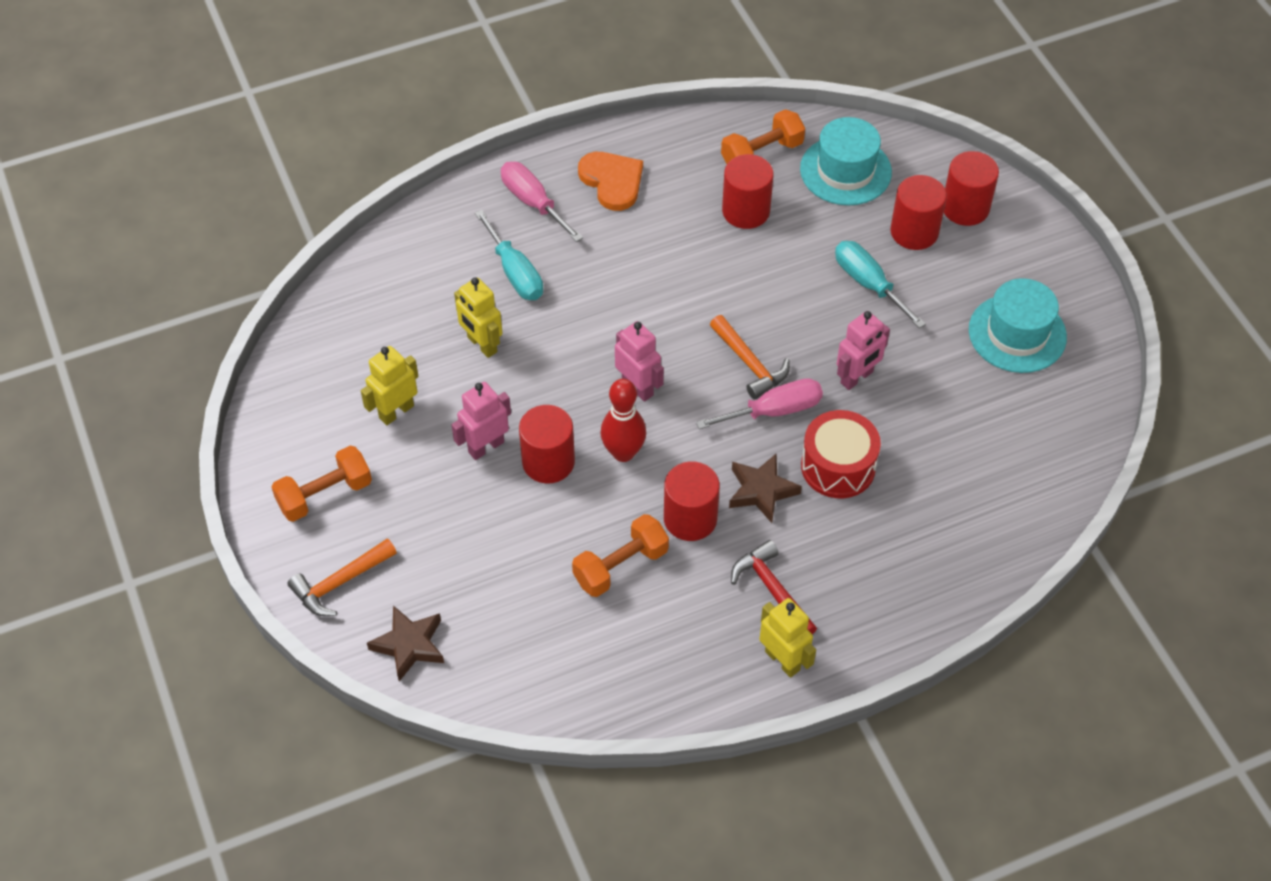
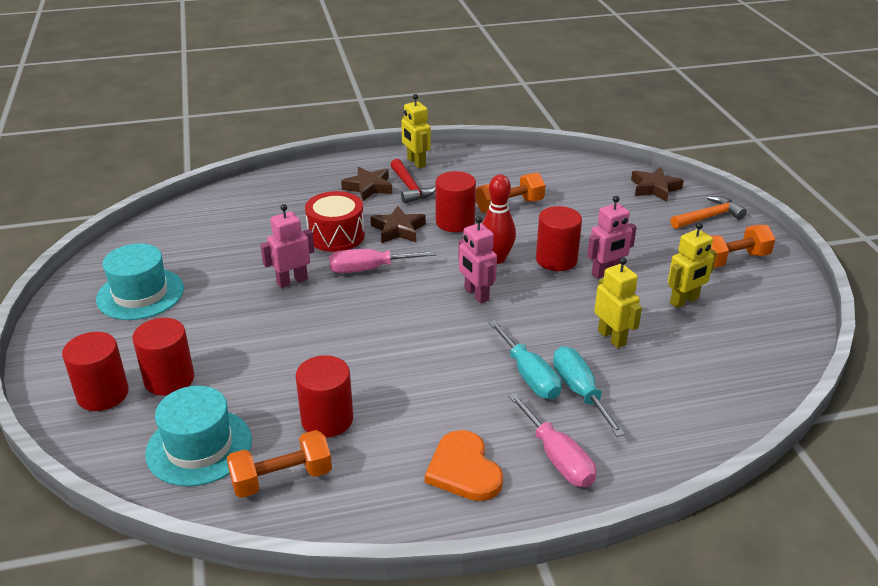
camera: 170 degrees left, 20 degrees down
(750, 364) = (376, 299): orange hammer -> none
(833, 581) = (368, 187): none -> brown star
(868, 284) = (241, 342): turquoise screwdriver -> turquoise screwdriver (529, 376)

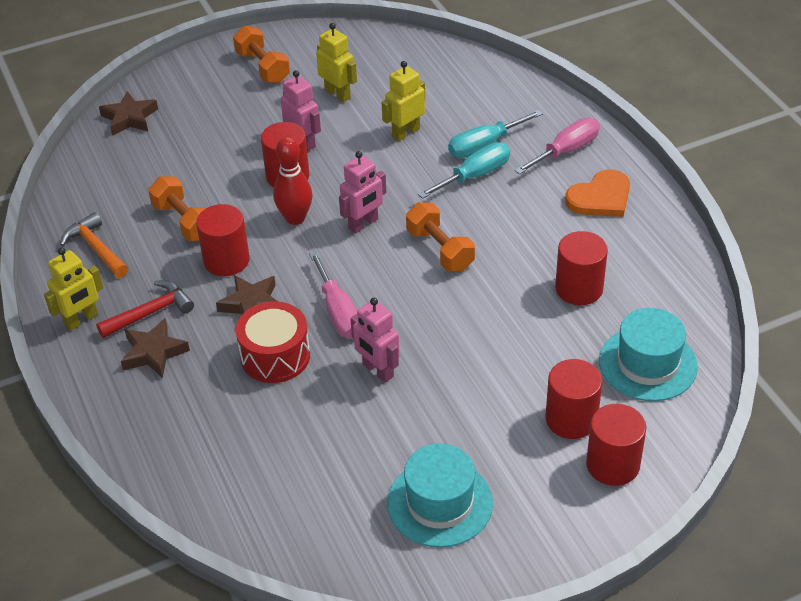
camera: 100 degrees left, 10 degrees up
(281, 478) = (658, 299): orange dumbbell -> orange dumbbell (440, 250)
(709, 217) = (186, 81): orange hammer -> orange hammer (96, 248)

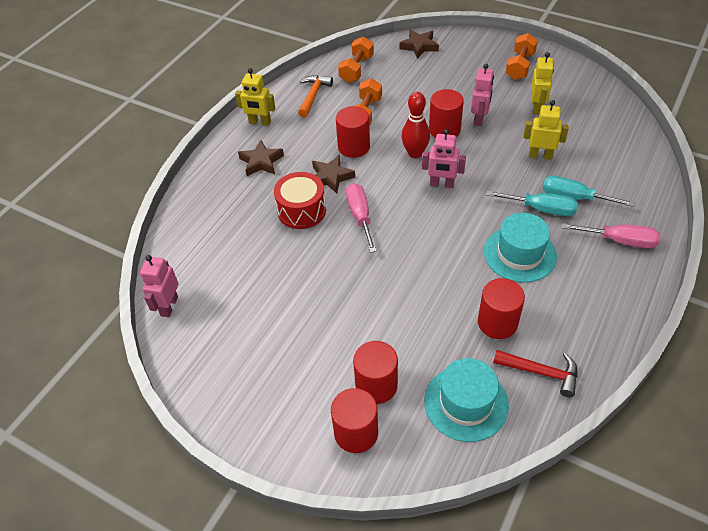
camera: 55 degrees right, 5 degrees up
(151, 312) = (288, 143): red hammer -> red hammer (541, 372)
(338, 312) = (360, 216): pink screwdriver -> pink screwdriver turned 135 degrees clockwise
(377, 370) = (330, 262): pink robot -> pink robot (169, 306)
(440, 250) = (457, 231): orange dumbbell -> orange dumbbell (356, 69)
(440, 503) = (252, 354): turquoise hat -> turquoise hat (520, 254)
(600, 197) = (597, 285): orange heart -> none

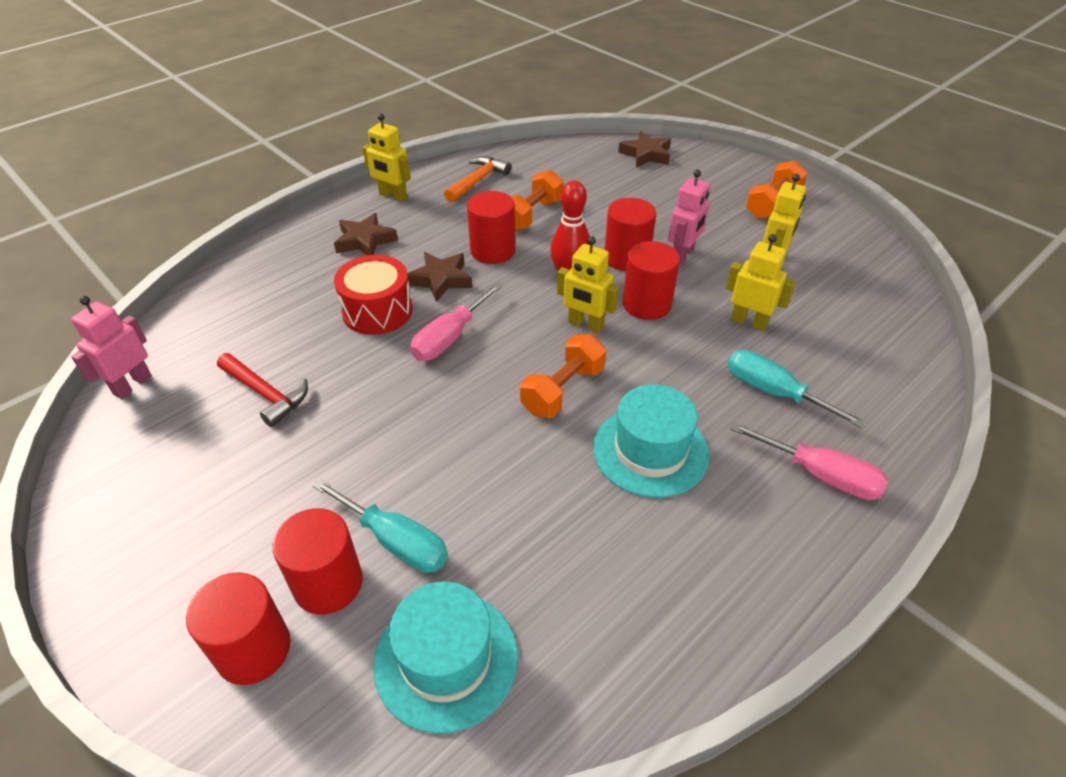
camera: 15 degrees right, 5 degrees down
(356, 69) = (550, 163): orange dumbbell -> orange dumbbell (563, 390)
(360, 216) = (449, 338): pink screwdriver -> pink screwdriver turned 150 degrees counterclockwise
(442, 184) = (585, 325): pink robot -> yellow robot
(497, 322) = (563, 544): red cylinder -> red cylinder (646, 304)
(541, 209) = (715, 395): turquoise screwdriver -> turquoise screwdriver (395, 541)
(541, 372) = (593, 649): red hammer -> red hammer (266, 394)

